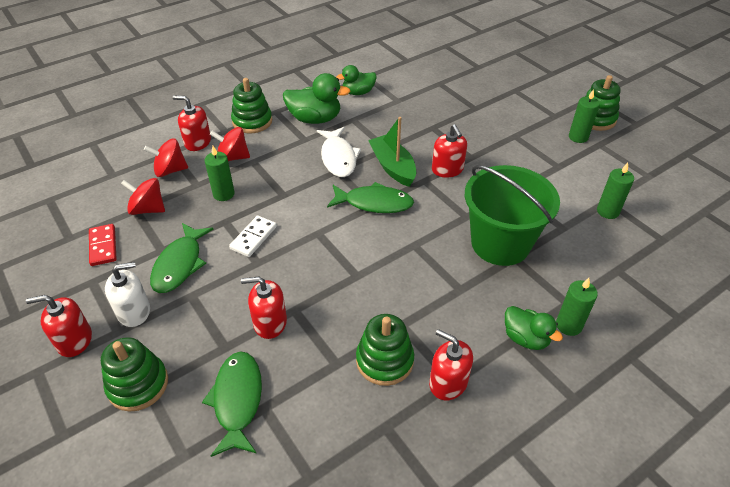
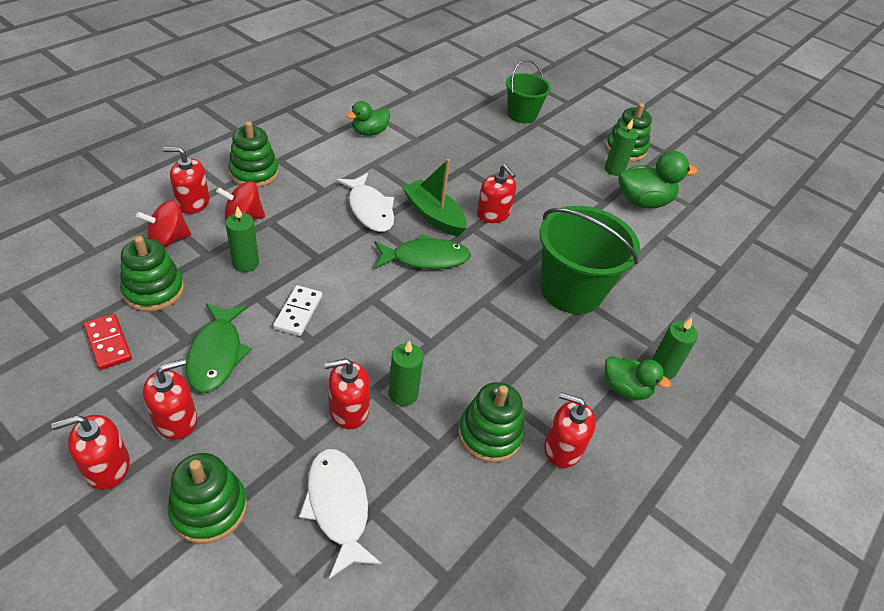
camera: 20 degrees left, 0 degrees up
(134, 311) = (175, 420): white soap dispenser -> red soap dispenser
(148, 209) = (154, 290): red spinning top -> green stacking toy
(237, 400) = (338, 506): green fish -> white fish
(315, 119) = (329, 166): green duck -> green duck (643, 202)
(502, 83) = (521, 115): none -> green bucket
(607, 211) = (664, 246): green candle -> green candle (403, 394)

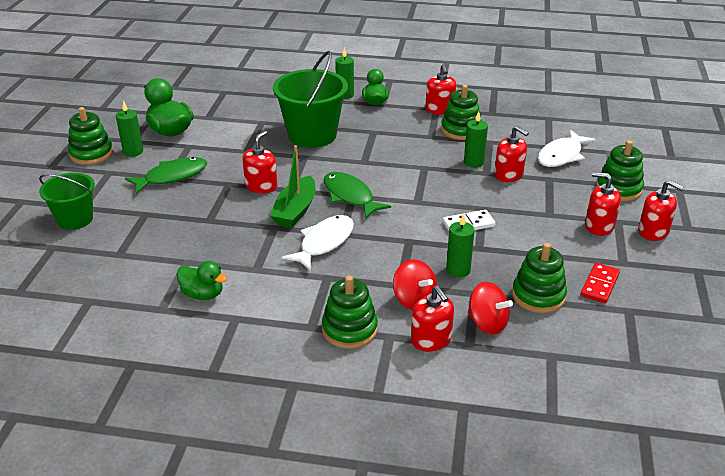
camera: 115 degrees left, 10 degrees down
(216, 354) = (543, 237): green fish -> green fish (172, 177)

